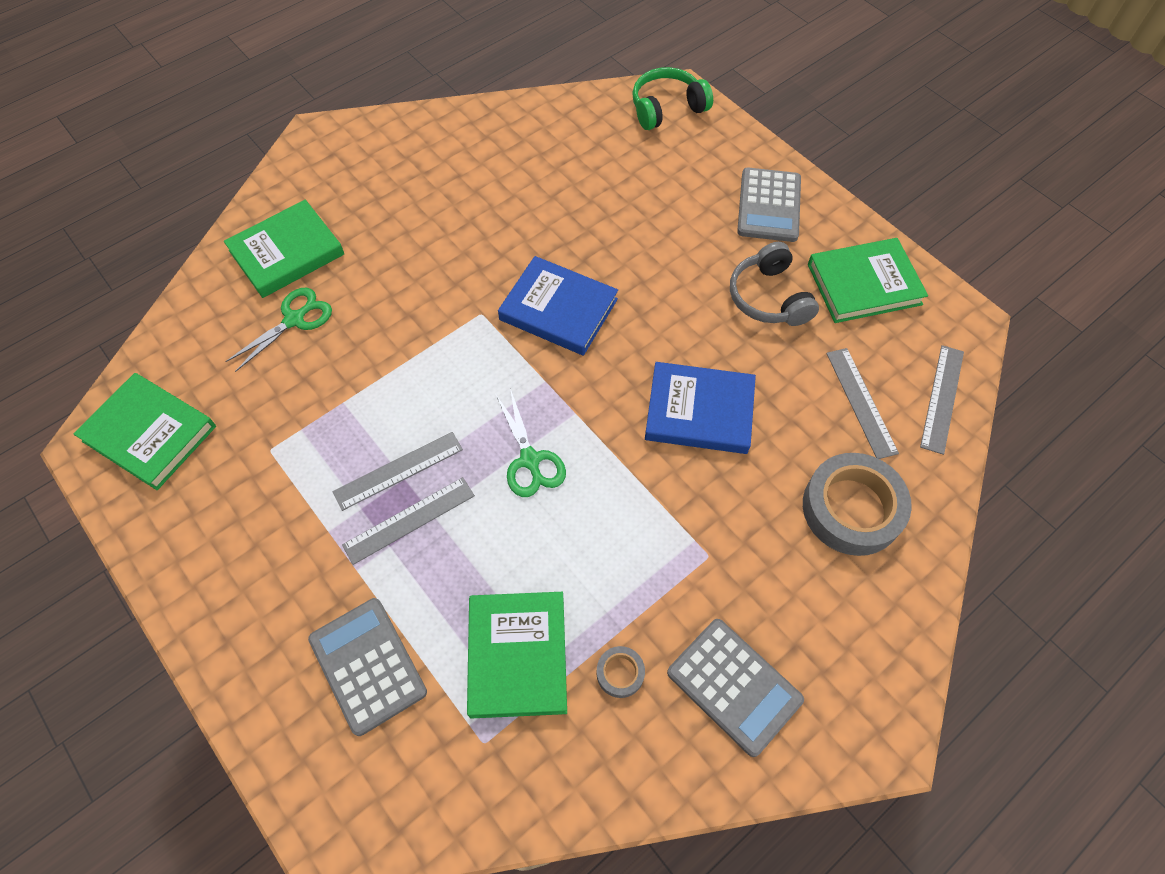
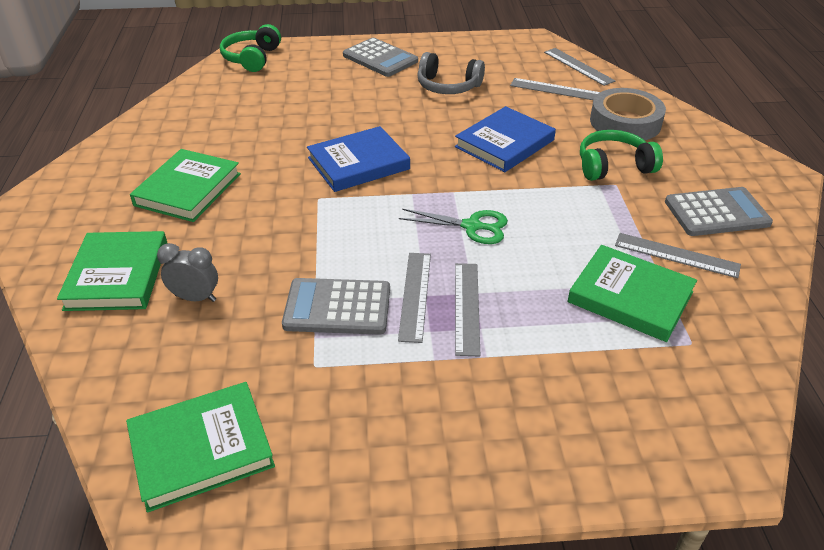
camera: 55 degrees left, 20 degrees down
(294, 319) = (195, 298): green scissors -> grey clock
(368, 665) = (581, 383): grey calculator -> grey calculator (337, 307)
(620, 673) = (676, 255): grey tape -> grey ruler
(743, 538) = (613, 166): none -> green headphones
(864, 284) = (475, 55): green book -> green book (188, 189)

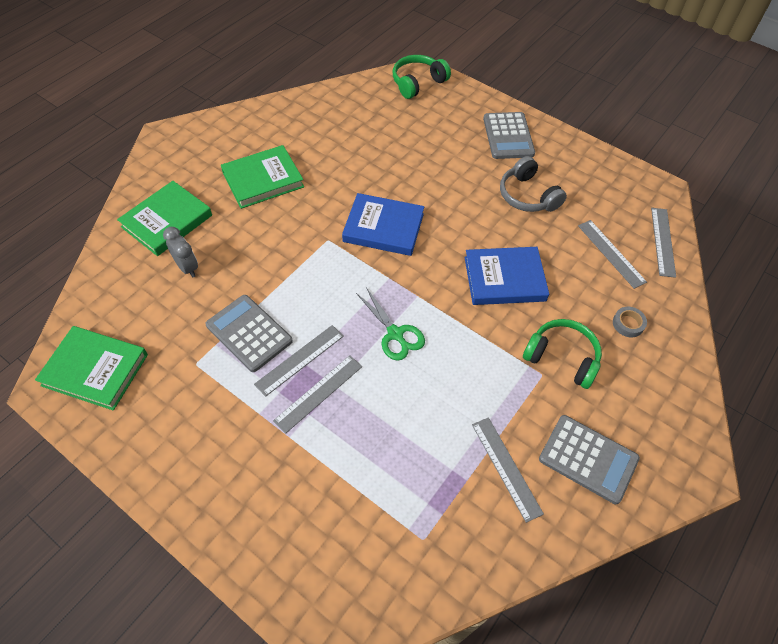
camera: 40 degrees right, 15 degrees up
(625, 122) = (628, 324): grey tape -> grey tape, size x0.44
(630, 297) = (428, 472): green book -> none

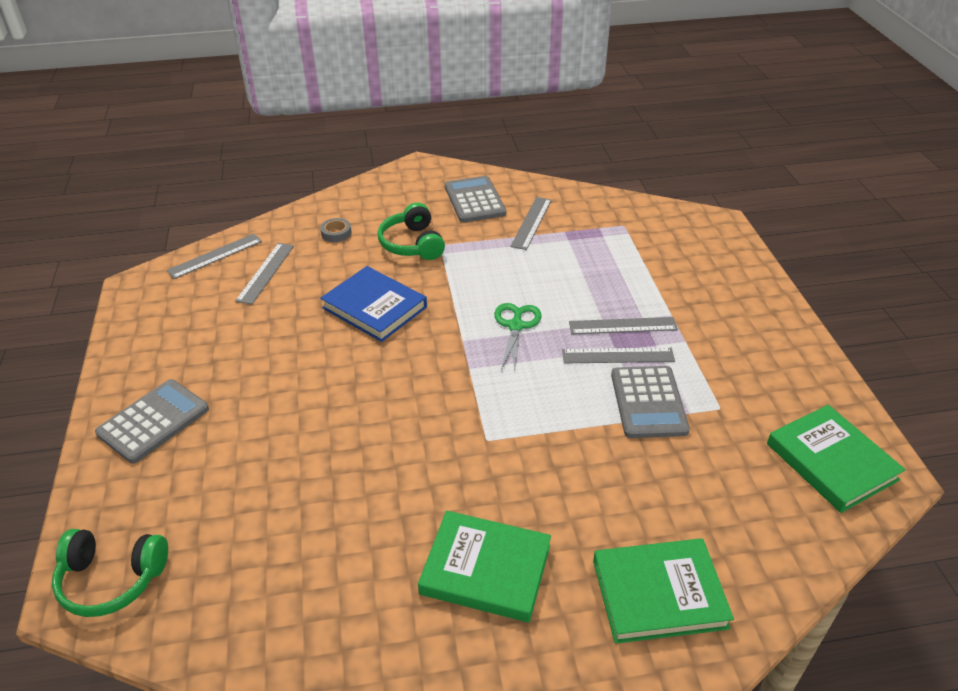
camera: 135 degrees left, 15 degrees down
(187, 267) = (670, 510): grey clock -> none
(383, 228) = (417, 414): blue book -> none
(527, 196) = (245, 353): grey headphones -> none

